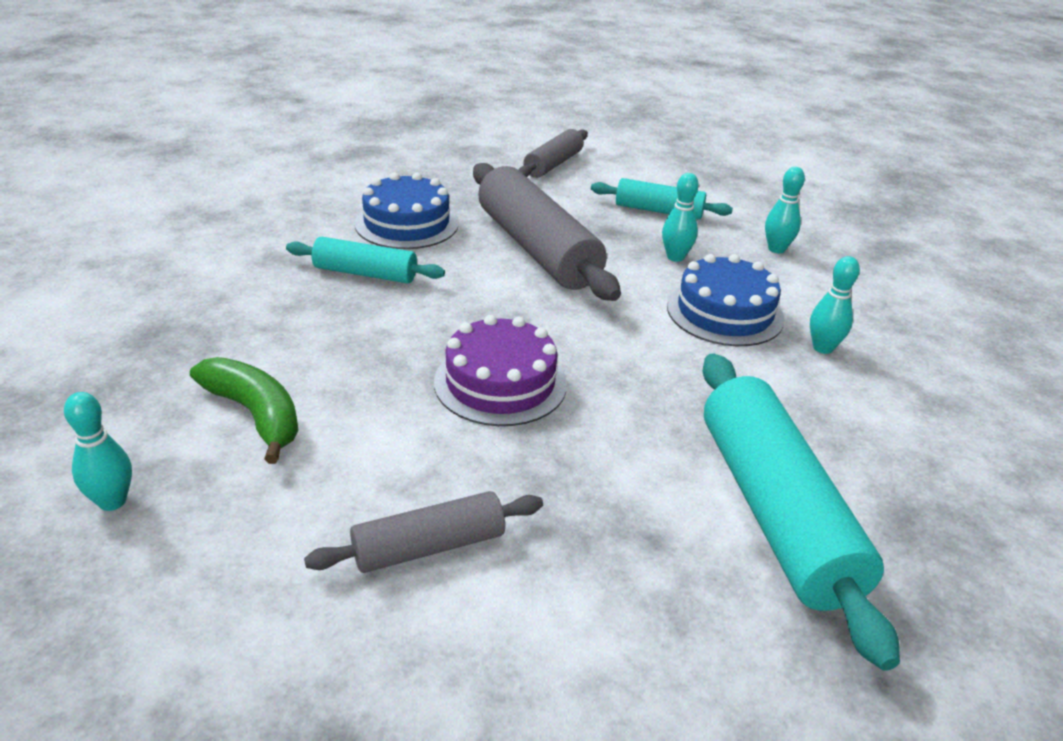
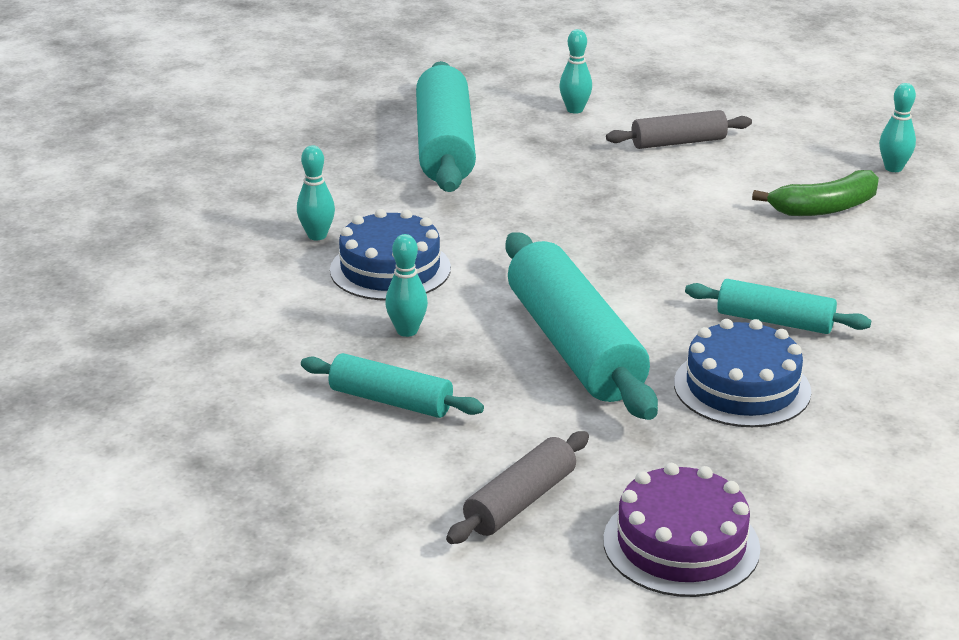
camera: 170 degrees left, 5 degrees down
(255, 414) = (825, 208): green banana -> green banana turned 75 degrees counterclockwise
(500, 383) = (628, 220): purple cake -> purple cake (681, 544)
(537, 249) = (574, 346): grey rolling pin -> turquoise rolling pin
(776, 249) = (271, 338): turquoise bowling pin -> turquoise bowling pin (575, 110)

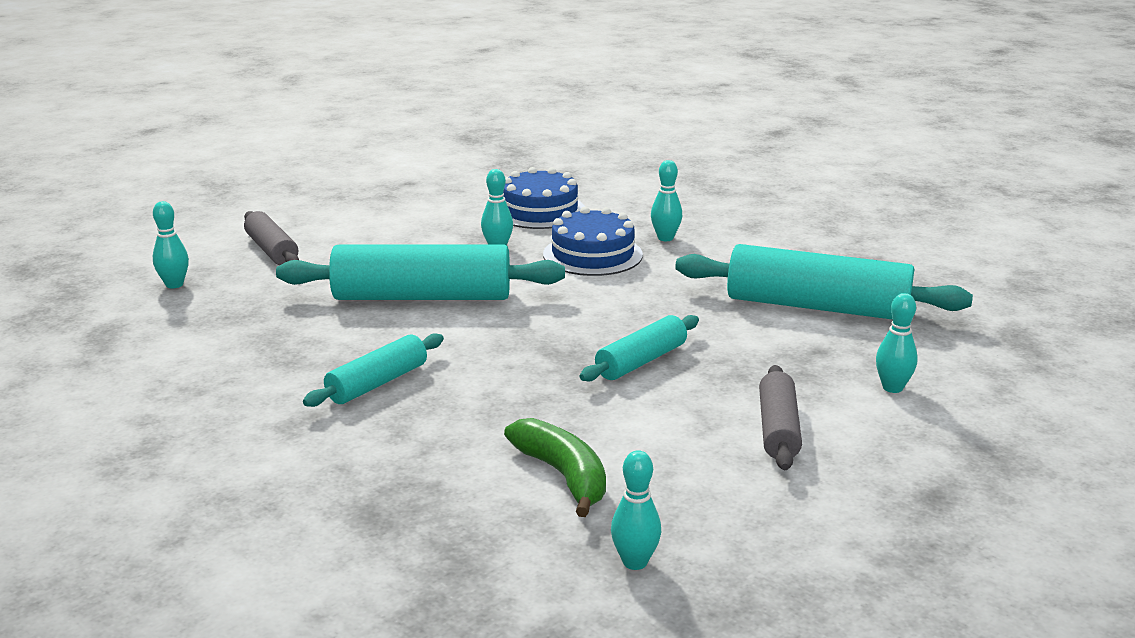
camera: 110 degrees right, 5 degrees down
(390, 401) = (416, 232): turquoise rolling pin -> turquoise rolling pin (641, 361)
(681, 544) = (174, 284): purple cake -> turquoise bowling pin
(742, 387) = (303, 344): blue cake -> blue cake (539, 211)
(825, 208) = (563, 476): green banana -> green banana turned 150 degrees clockwise

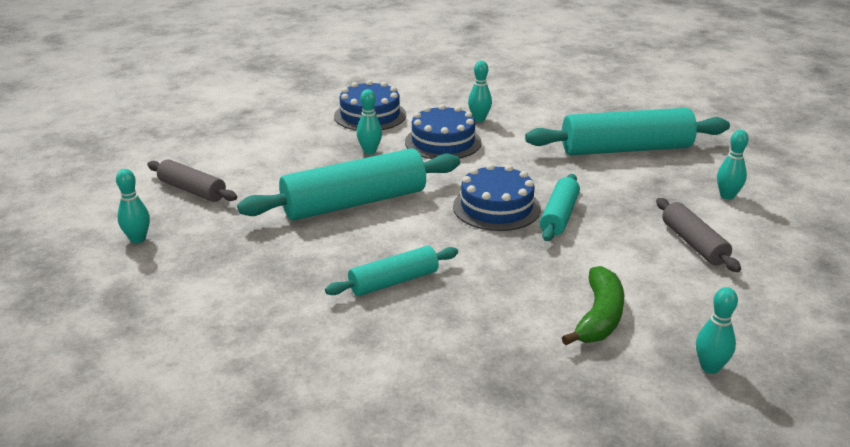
camera: 25 degrees left, 5 degrees up
(377, 383) = (394, 281): turquoise rolling pin -> turquoise rolling pin turned 45 degrees clockwise
(563, 476) = (599, 317): green banana -> green banana turned 75 degrees clockwise
(576, 336) = (496, 207): none -> blue cake

